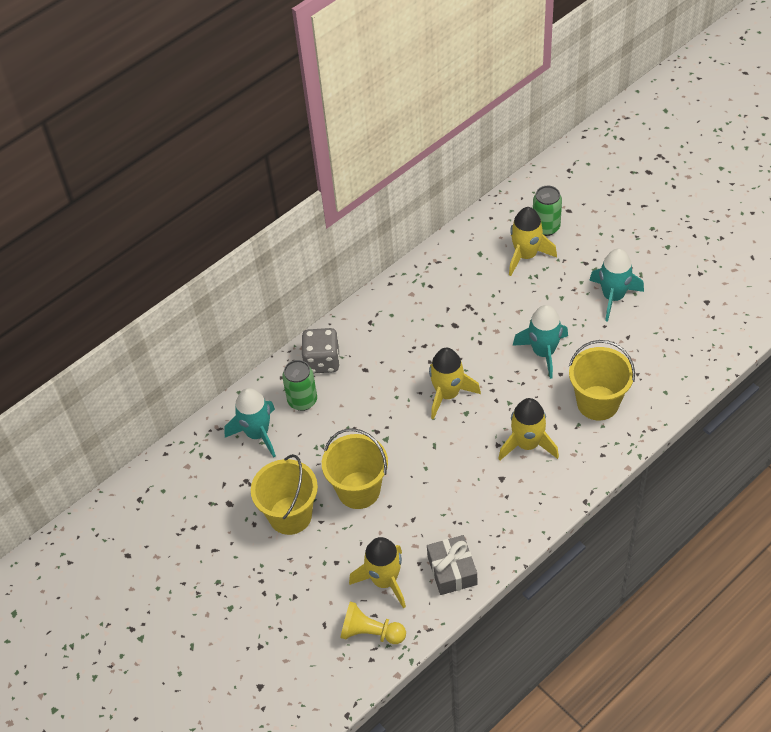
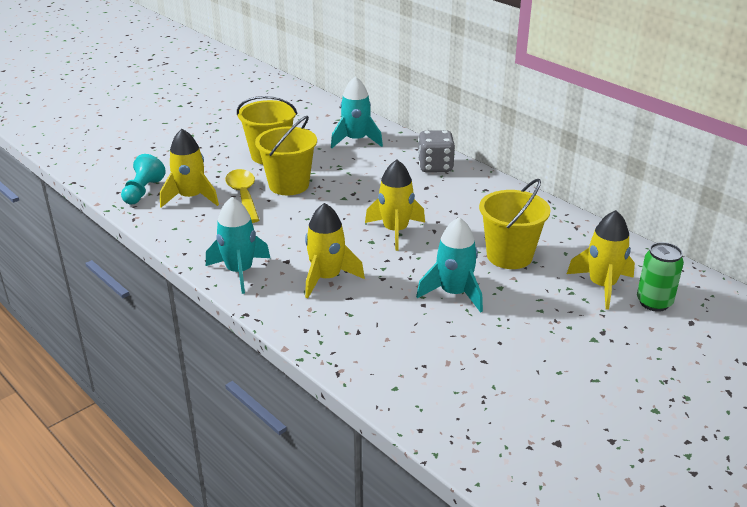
camera: 85 degrees right, 20 degrees down
(302, 400) = (390, 158): green can -> none
(370, 632) = (143, 191): yellow pawn -> turquoise pawn
(380, 530) = (243, 195): none -> yellow spoon
(452, 571) = (188, 231): grey gift -> none
(598, 403) = (380, 330): yellow bucket -> yellow bucket (509, 256)
(613, 297) = (549, 352): turquoise rocket -> turquoise rocket (239, 271)

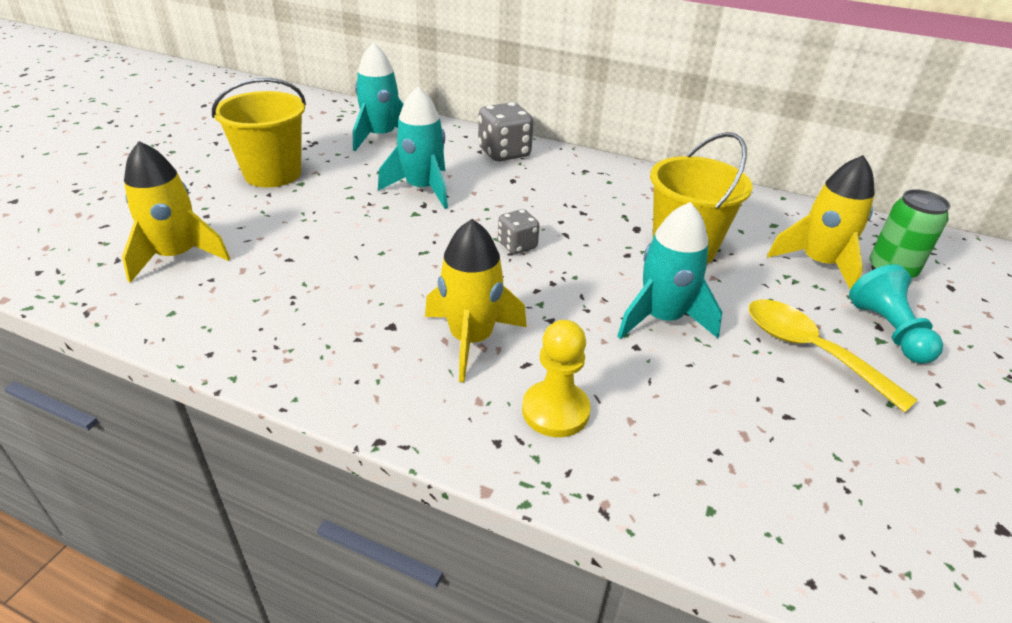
camera: 25 degrees left, 5 degrees up
(143, 191) = (86, 262): turquoise pawn -> turquoise pawn (888, 331)
(239, 271) = (324, 363): turquoise rocket -> turquoise rocket (422, 189)
(243, 195) = (263, 237): yellow spoon -> yellow spoon (809, 350)
(289, 185) = (325, 209): yellow bucket -> none
(348, 324) = (555, 411): none -> yellow pawn
(395, 231) = (517, 245): yellow rocket -> grey dice

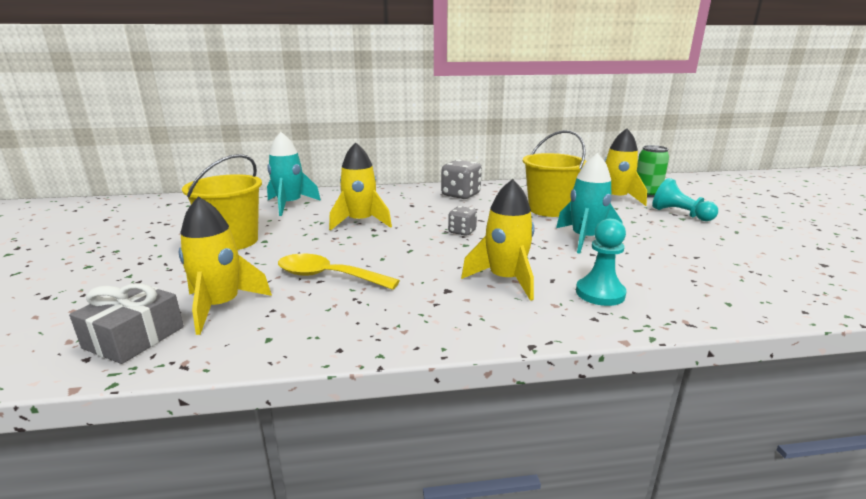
camera: 30 degrees left, 15 degrees down
(86, 264) = (134, 337): none -> grey gift
(422, 189) = (360, 222): turquoise rocket -> yellow rocket
(504, 153) = (387, 195): grey dice -> grey dice (461, 195)
(555, 411) = (600, 293): yellow pawn -> turquoise pawn
(809, 350) = (664, 230): yellow spoon -> yellow spoon (328, 276)

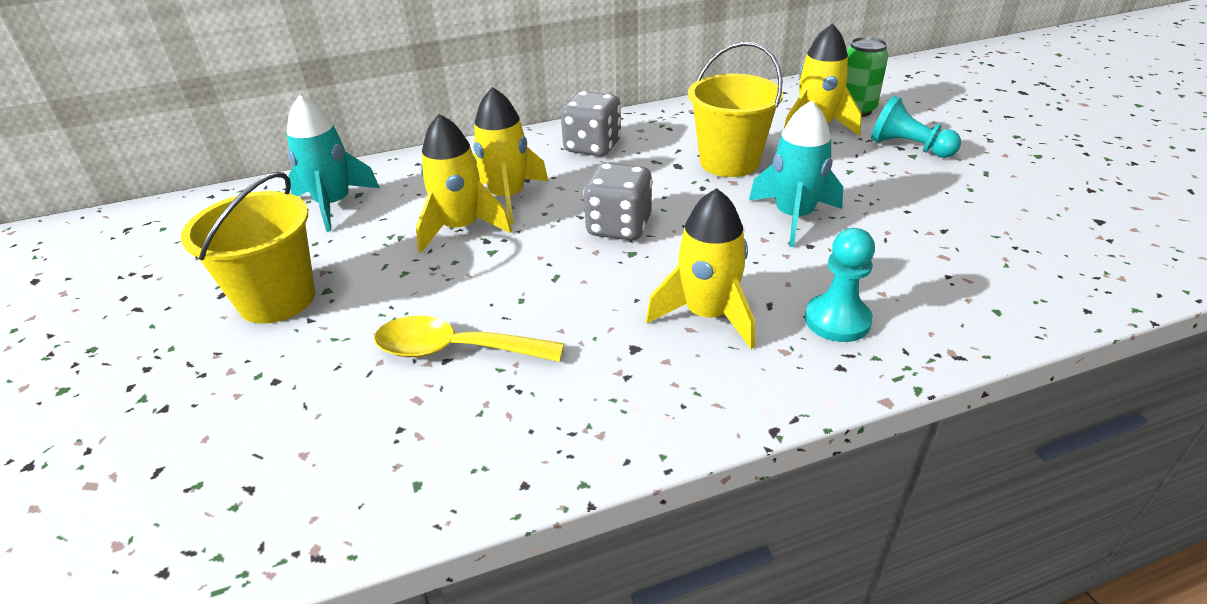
camera: 10 degrees left, 15 degrees up
(134, 337) = (216, 519): grey gift -> none
(221, 306) = (319, 436): yellow rocket -> yellow rocket (507, 197)
(462, 232) = (619, 227): grey dice -> grey dice, size x1.68

